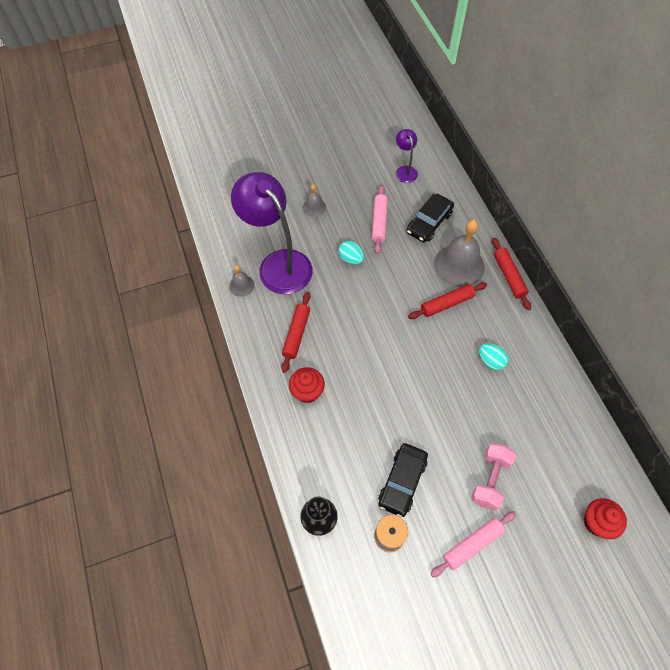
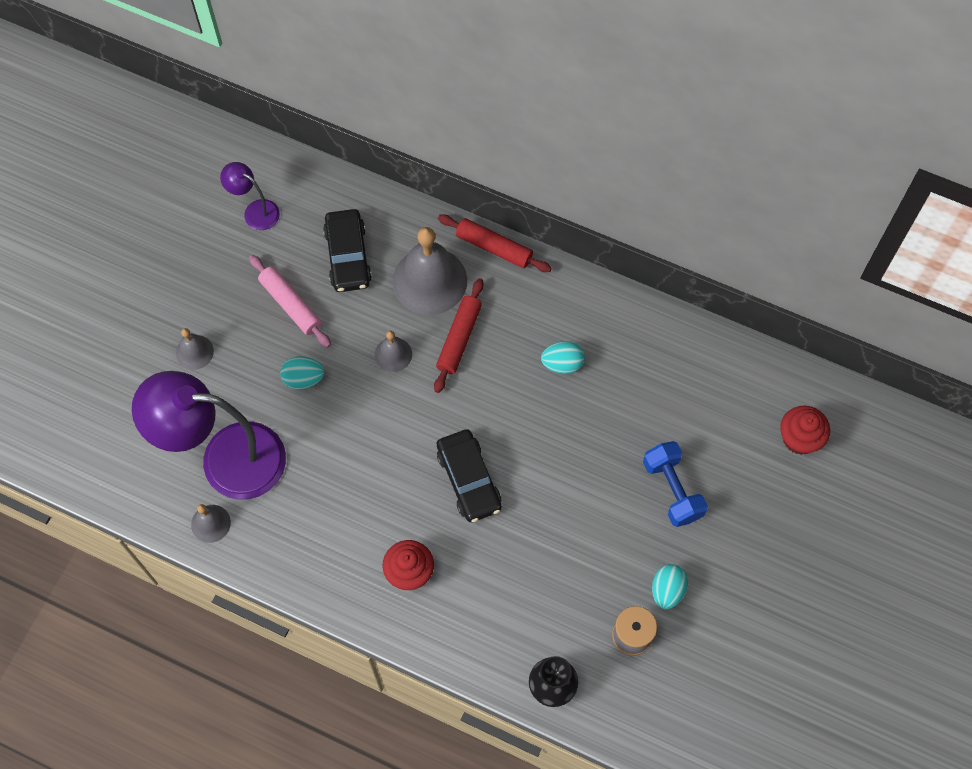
camera: 45 degrees left, 5 degrees up
(296, 334) = (333, 521): red rolling pin -> none
(402, 481) = (594, 571): black car -> black car (469, 479)
(405, 283) = (393, 354): none -> grey bell
(433, 531) = (667, 590): none -> turquoise egg
(472, 544) = (712, 568): pink rolling pin -> none
(490, 480) = (672, 490): pink dumbbell -> blue dumbbell

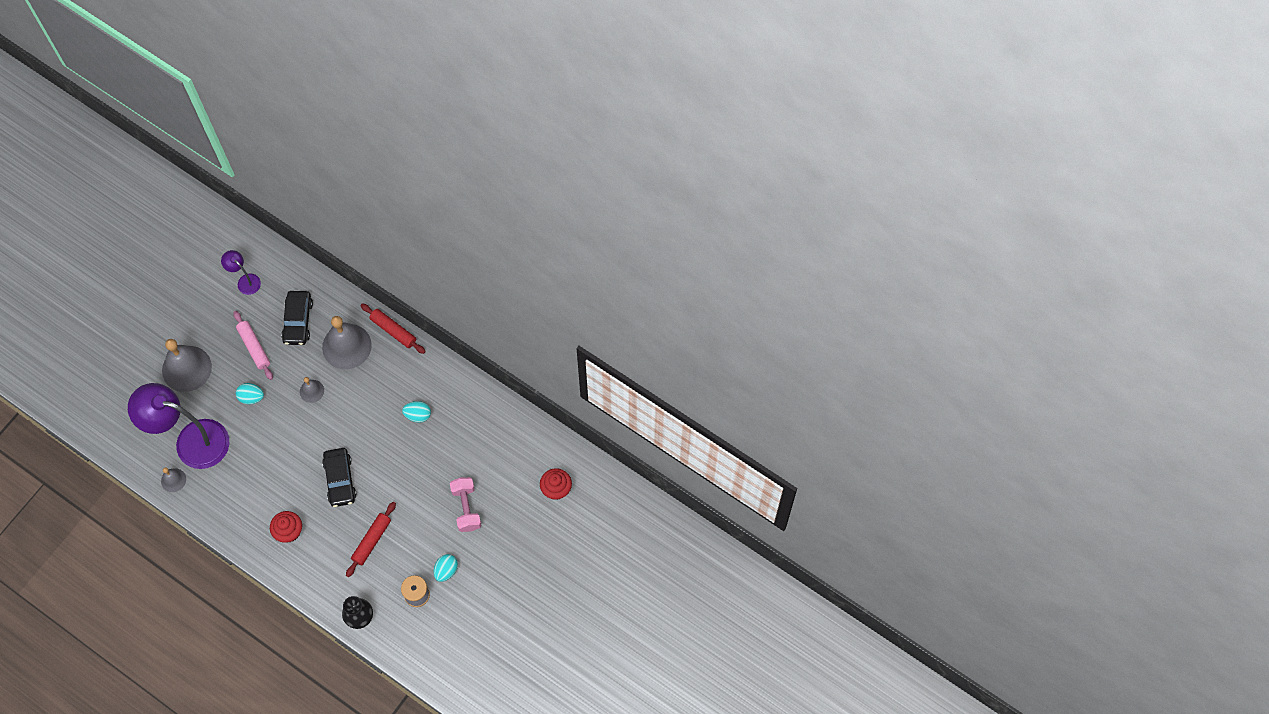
camera: 10 degrees right, 0 degrees up
(194, 352) = (186, 368): grey bell -> grey bell, size x2.02
(459, 338) = (356, 387): red rolling pin -> red rolling pin (371, 540)
(672, 490) = (466, 508): blue dumbbell -> pink dumbbell

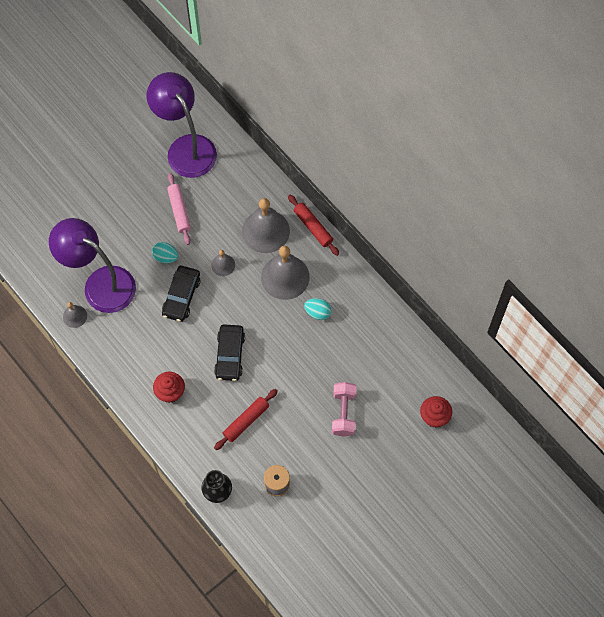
camera: 15 degrees right, 0 degrees up
(186, 368) = (112, 215): grey bell -> grey bell (285, 277)
(245, 281) = (186, 148): purple lamp -> purple lamp, size x2.19
(298, 321) = (226, 196): black car -> black car (181, 296)
(446, 570) = (310, 468): turquoise egg -> none

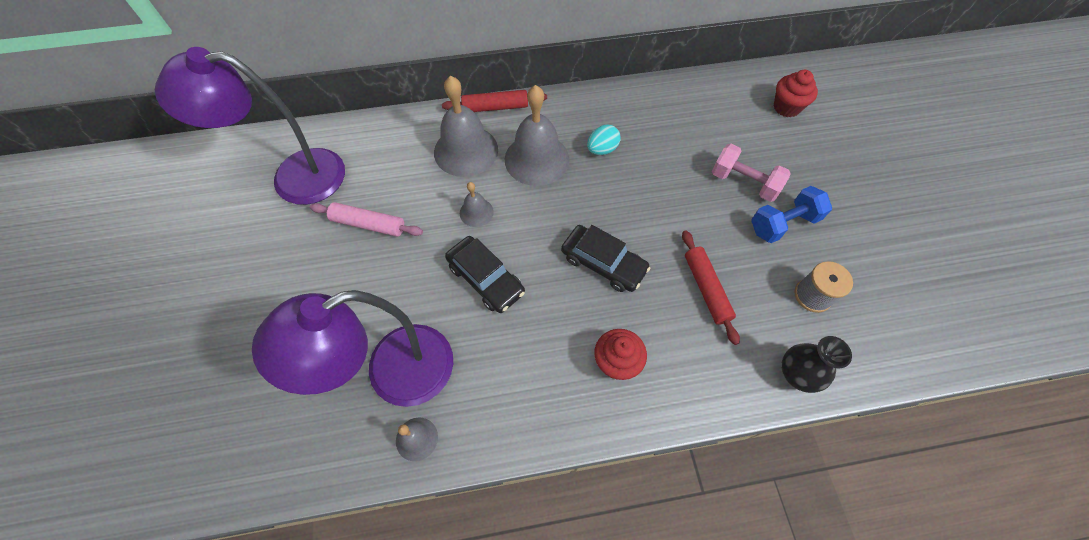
camera: 60 degrees left, 5 degrees down
(165, 257) = (417, 270): turquoise egg -> none
(323, 449) = (783, 224): none -> blue dumbbell

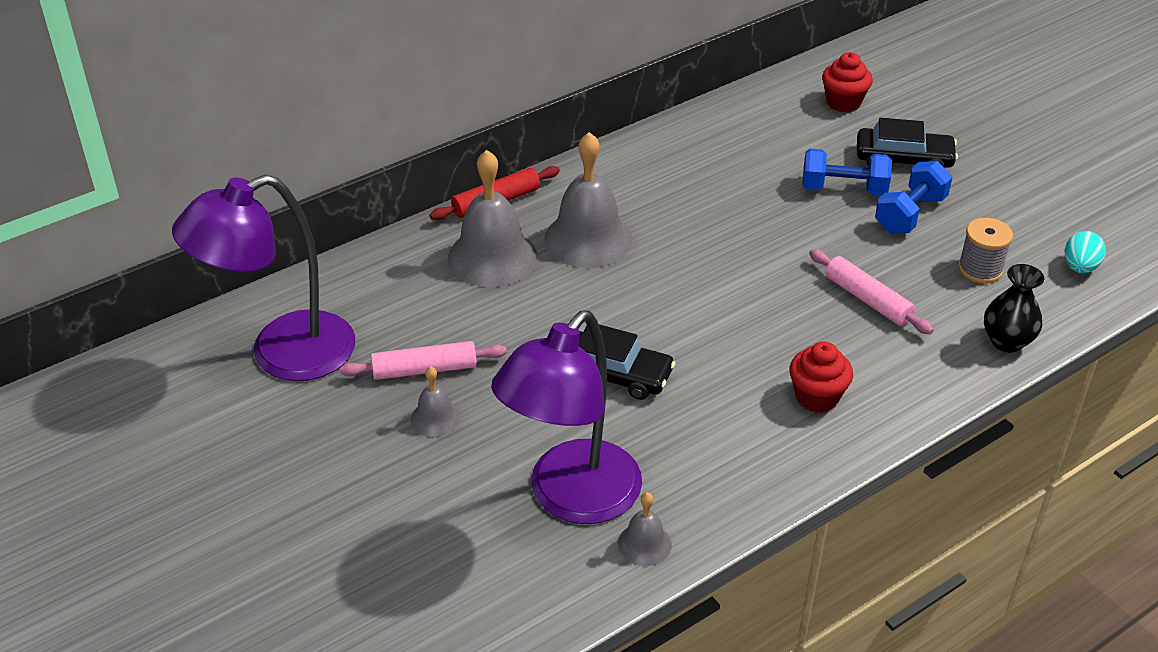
camera: 25 degrees left, 20 degrees down
(476, 212) = (553, 314): grey bell -> grey bell (435, 418)
(602, 149) = (660, 206): turquoise egg -> turquoise egg (1079, 267)
(603, 263) = (739, 314): black car -> black car (903, 159)
(706, 289) = (867, 299): red rolling pin -> pink rolling pin
(744, 183) = (843, 189): pink dumbbell -> blue dumbbell

